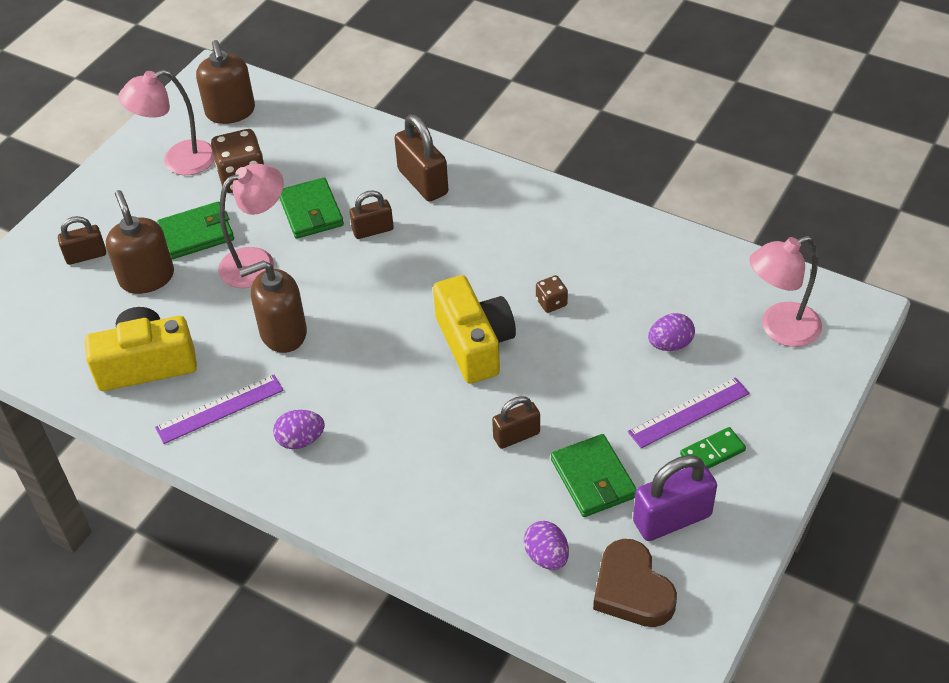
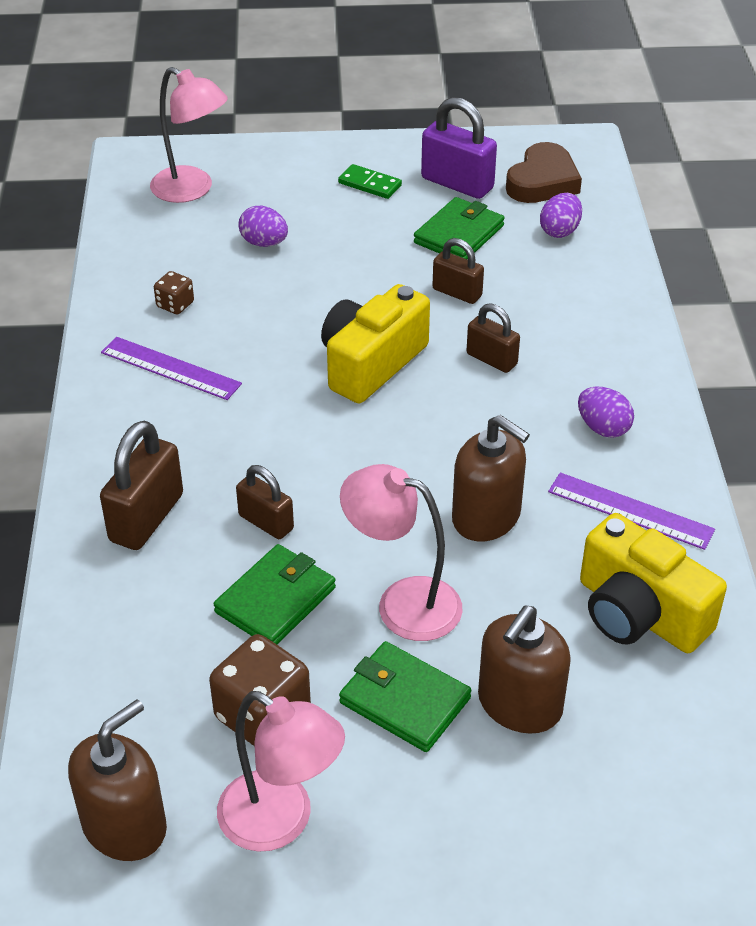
camera: 125 degrees left, 5 degrees down
(86, 255) = (542, 806): brown padlock -> brown padlock (491, 359)
(551, 302) = (270, 334): brown dice -> brown dice (175, 305)
(689, 413) = (337, 208): purple ruler -> purple ruler (170, 368)

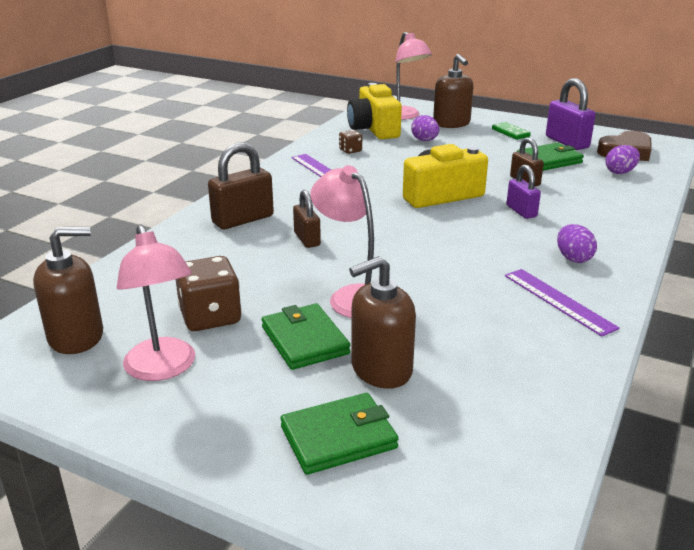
camera: 30 degrees right, 15 degrees down
(275, 600) = (275, 271): green wallet -> green wallet (338, 437)
(486, 517) = (449, 275): brown soap dispenser -> brown soap dispenser (451, 123)
(491, 359) = (521, 211): brown padlock -> purple padlock
(639, 613) = (518, 353): yellow camera -> yellow camera (374, 129)

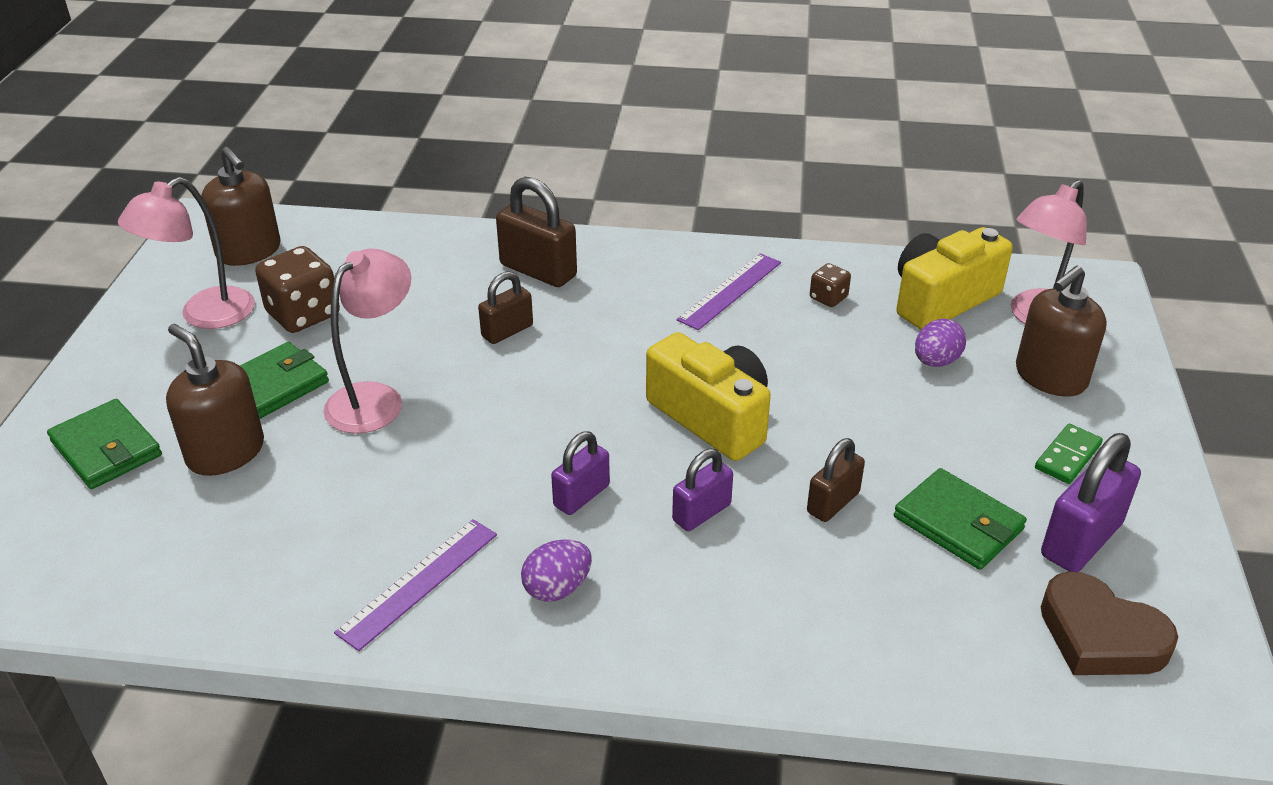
camera: 70 degrees right, 10 degrees up
(494, 240) = (581, 496): none -> purple padlock
(620, 172) = (970, 630): purple egg -> none

